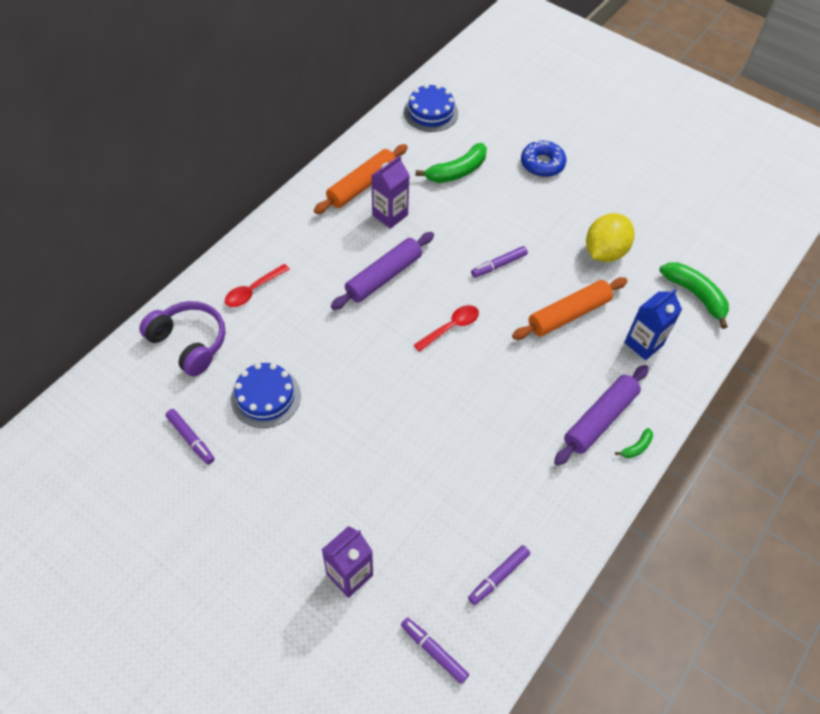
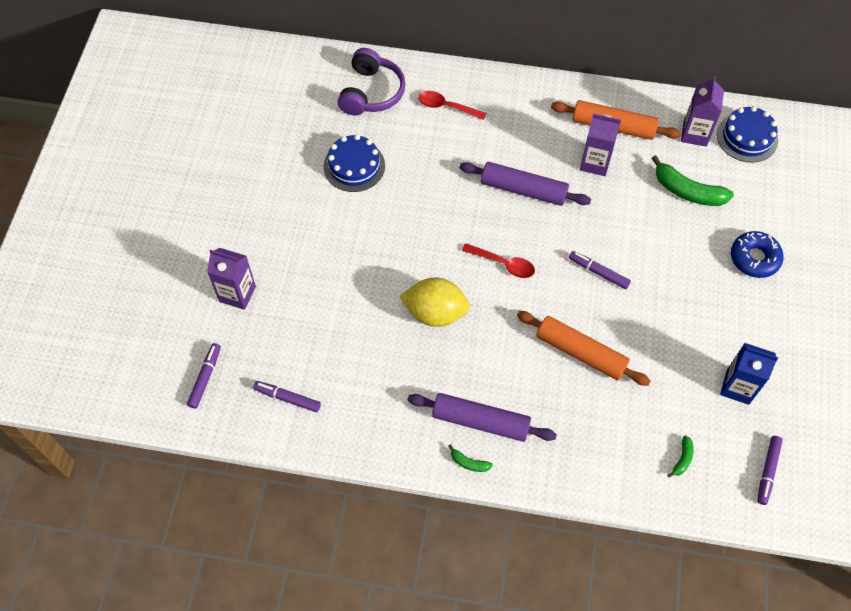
camera: 65 degrees right, 5 degrees up
(191, 439) = (291, 138): purple marker -> purple marker (767, 471)
(406, 140) = (695, 134): none -> purple carton
(604, 252) = (679, 356): yellow lemon -> yellow lemon (435, 313)
(643, 344) = (589, 430): blue carton -> blue carton (737, 387)
(695, 295) = (682, 459): green banana -> green banana, size x0.48

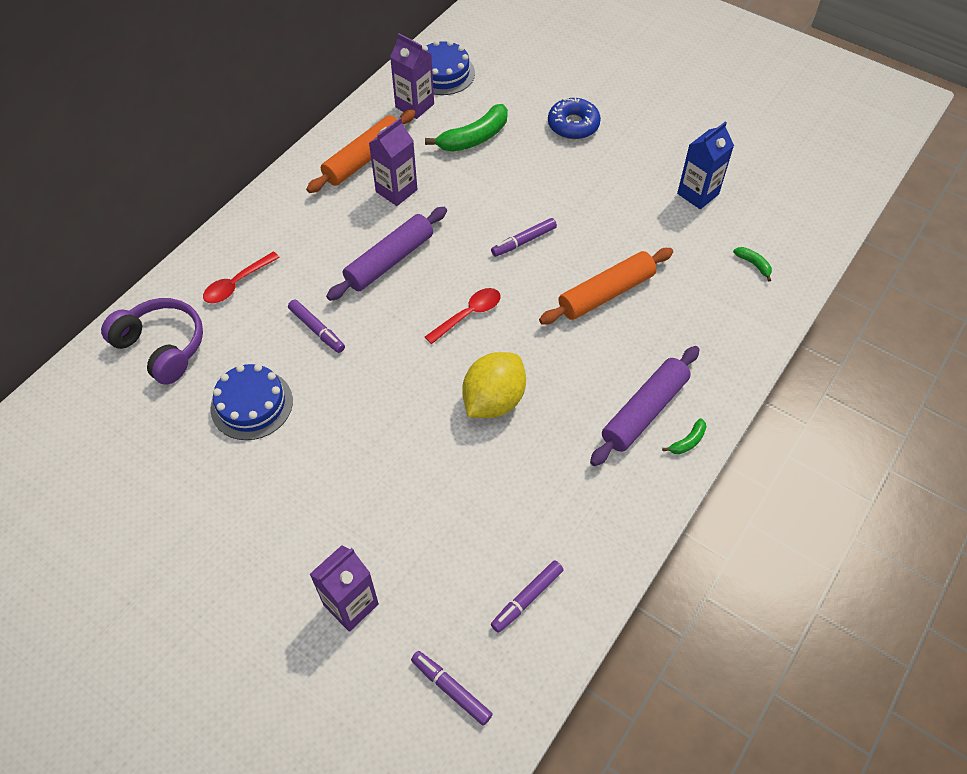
camera: 65 degrees left, 5 degrees down
(767, 471) = (789, 210): purple marker -> purple marker (317, 330)

